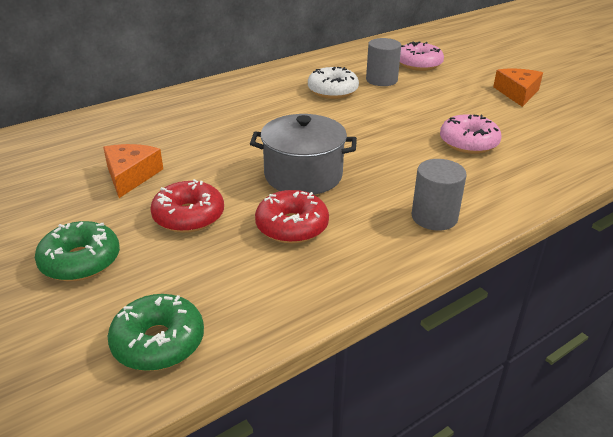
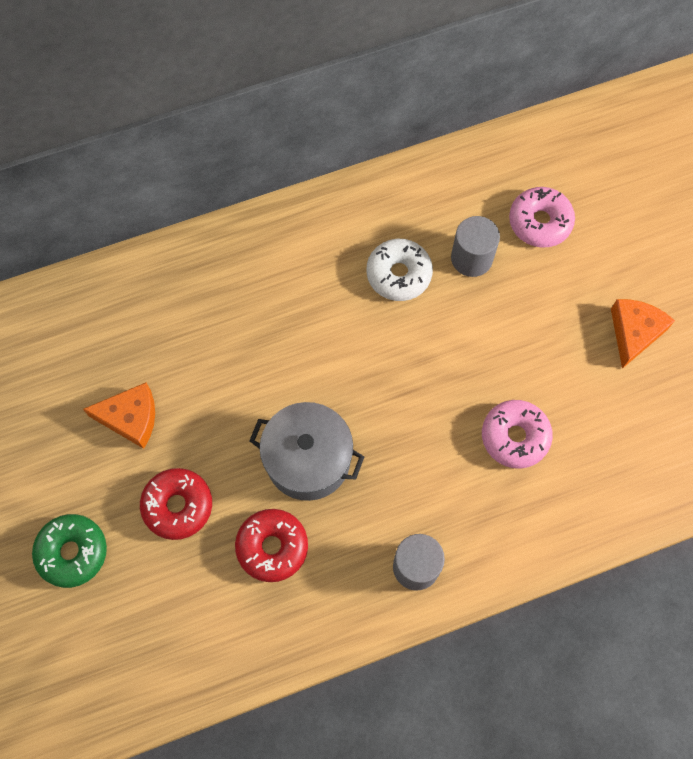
camera: 15 degrees right, 35 degrees up
(131, 176) = (131, 418): orange cheese -> orange cheese turned 75 degrees clockwise
(158, 342) = (126, 675): green donut -> none

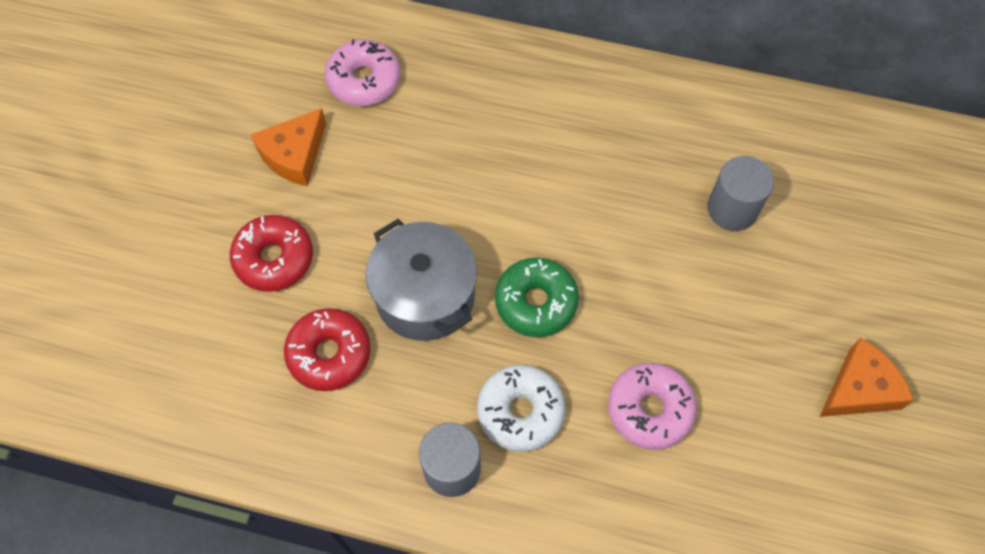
camera: 35 degrees right, 5 degrees down
(72, 552) = (152, 238): green donut -> green donut (536, 302)
(131, 418) = (294, 155): orange cheese -> orange cheese turned 90 degrees clockwise
(398, 274) = (645, 180): white donut -> white donut (520, 411)
(540, 222) = (832, 217): pink donut -> pink donut (364, 80)

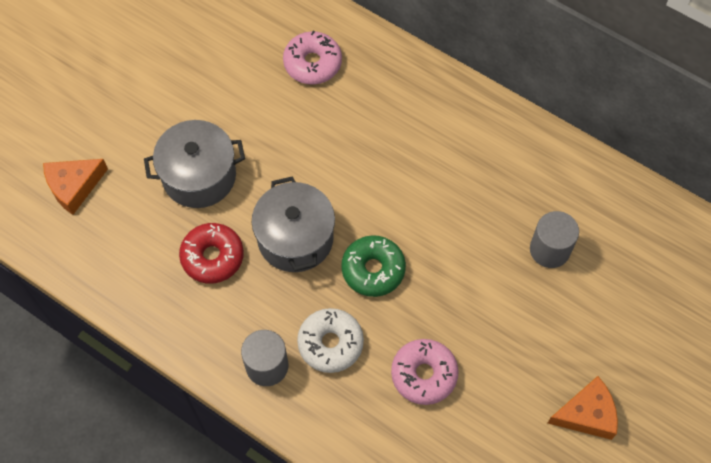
camera: 20 degrees right, 0 degrees up
(274, 259) = (199, 176): red donut -> grey pot
(294, 155) = (241, 104): orange cheese -> orange cheese (74, 187)

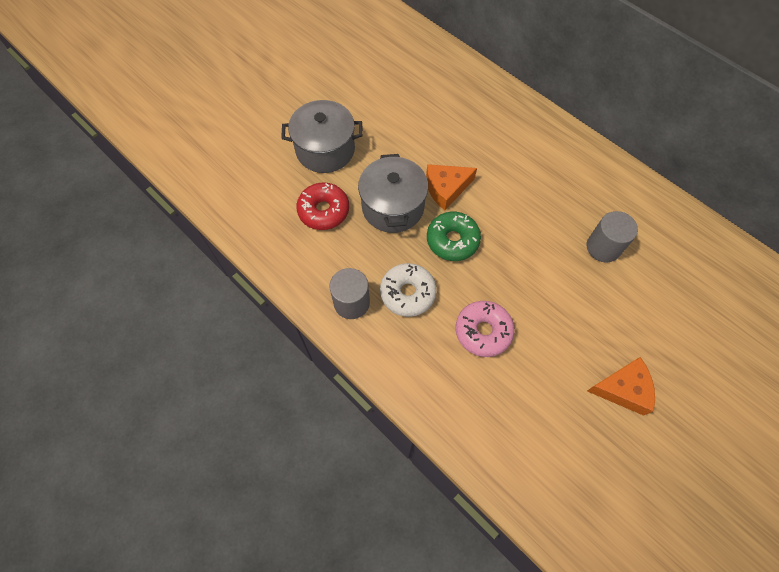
camera: 10 degrees right, 0 degrees up
(74, 187) = (227, 143): orange cheese -> orange cheese (446, 188)
(312, 63) = (428, 82): pink donut -> none

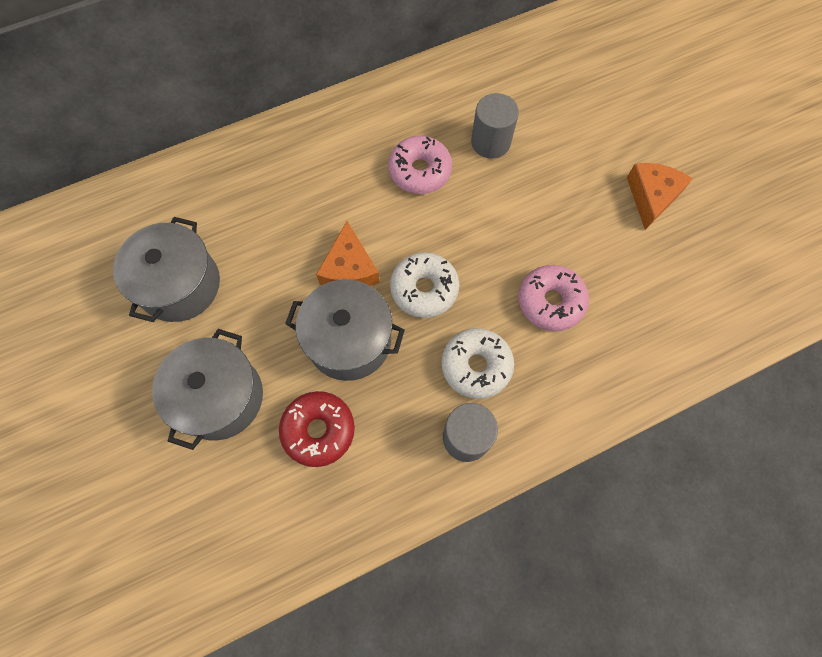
camera: 70 degrees left, 5 degrees up
(390, 100) = (180, 285): none -> grey pot
(452, 240) = (424, 289): green donut -> white donut
(548, 206) = (420, 171): none -> pink donut

